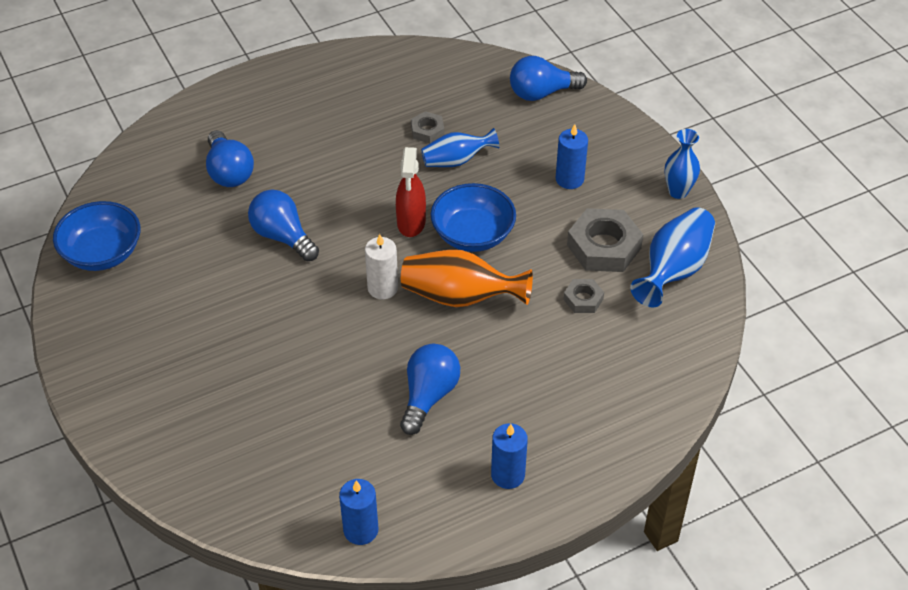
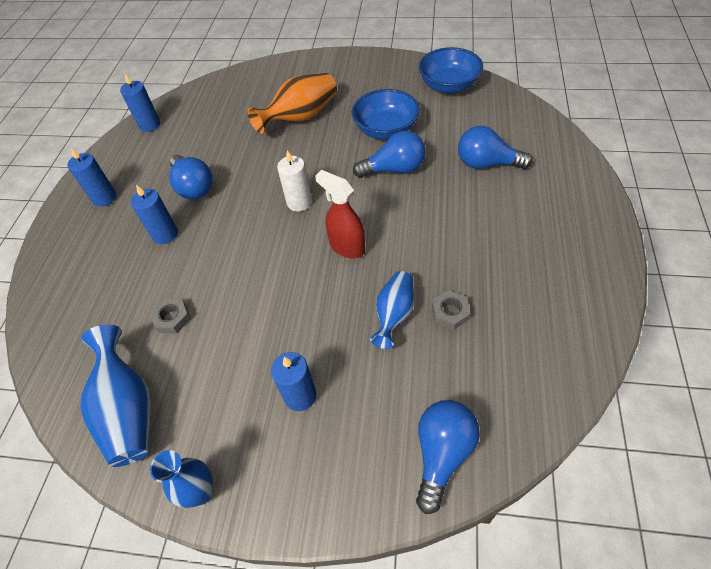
camera: 130 degrees right, 5 degrees up
(460, 297) = (250, 241): orange vase -> orange vase (300, 117)
(473, 234) = (300, 281): blue bowl -> blue bowl (386, 129)
(507, 374) = (165, 234): none -> blue candle
(604, 246) = (203, 370): grey nut -> none

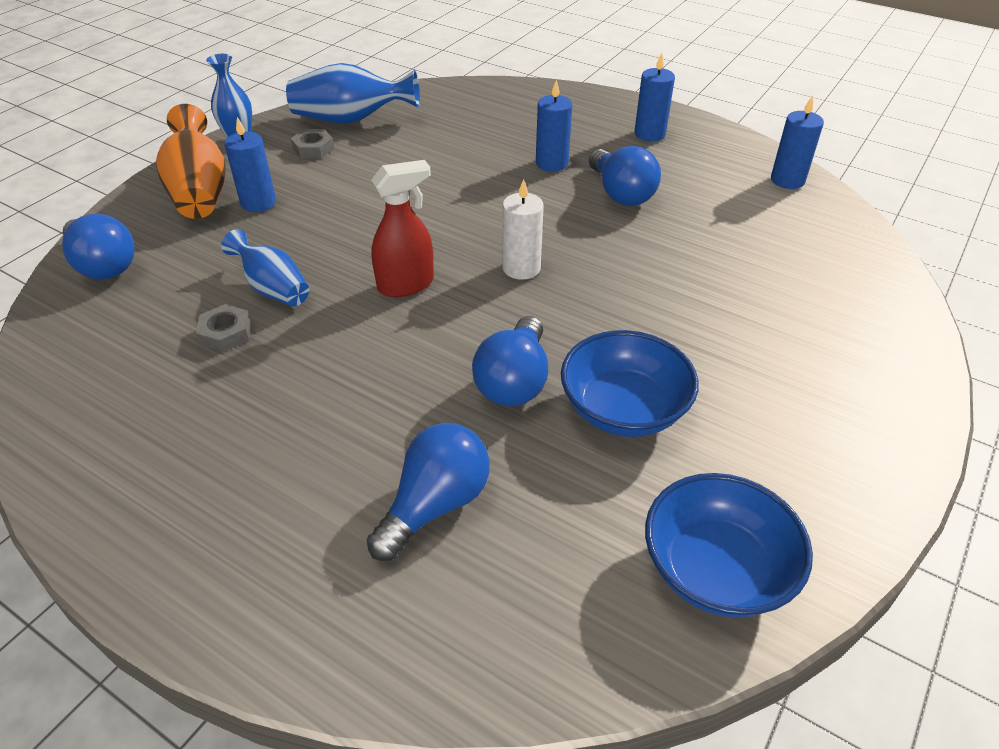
camera: 110 degrees right, 10 degrees down
(172, 318) = (426, 151): grey nut -> grey nut (313, 148)
(193, 187) = (621, 193): blue light bulb -> blue light bulb turned 105 degrees counterclockwise
(300, 117) = (723, 320): orange vase -> orange vase (199, 192)

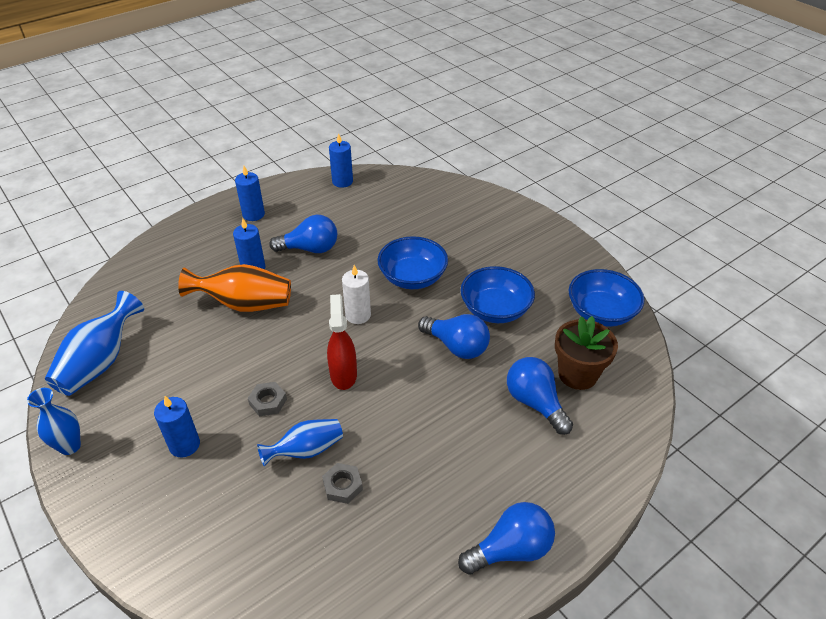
camera: 70 degrees left, 0 degrees up
(103, 265) = (205, 569): blue light bulb -> blue light bulb (510, 549)
(199, 192) = (136, 486): orange vase -> orange vase (245, 304)
(313, 148) = (127, 395): grey nut -> grey nut (268, 402)
(528, 556) = (577, 374): none -> brown flower pot
(633, 299) = (412, 277): none -> blue bowl

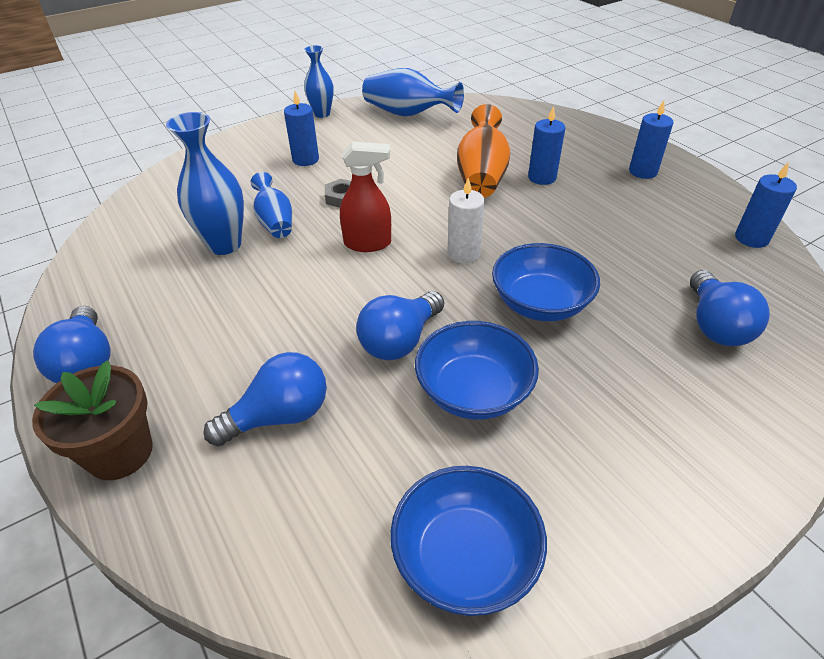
camera: 95 degrees right, 0 degrees up
(310, 249) = (585, 215): blue light bulb -> blue light bulb (715, 325)
(342, 486) = (224, 244): grey nut -> blue vase
(577, 374) = (320, 483): brown flower pot -> brown flower pot (120, 452)

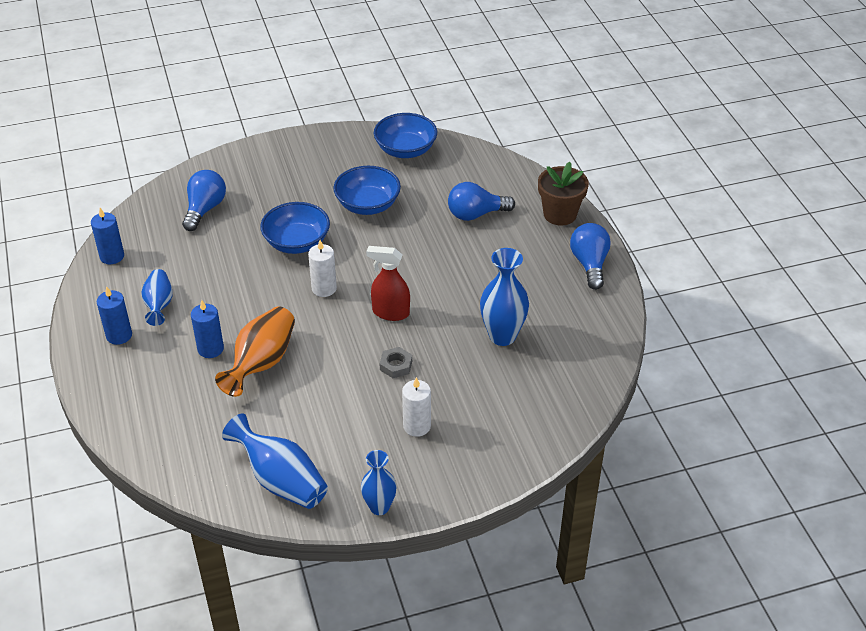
camera: 165 degrees left, 0 degrees up
(275, 222) = (459, 350): blue vase -> blue vase (159, 305)
(305, 159) = (417, 426): blue candle -> white candle
(400, 340) = (396, 238): blue light bulb -> none

